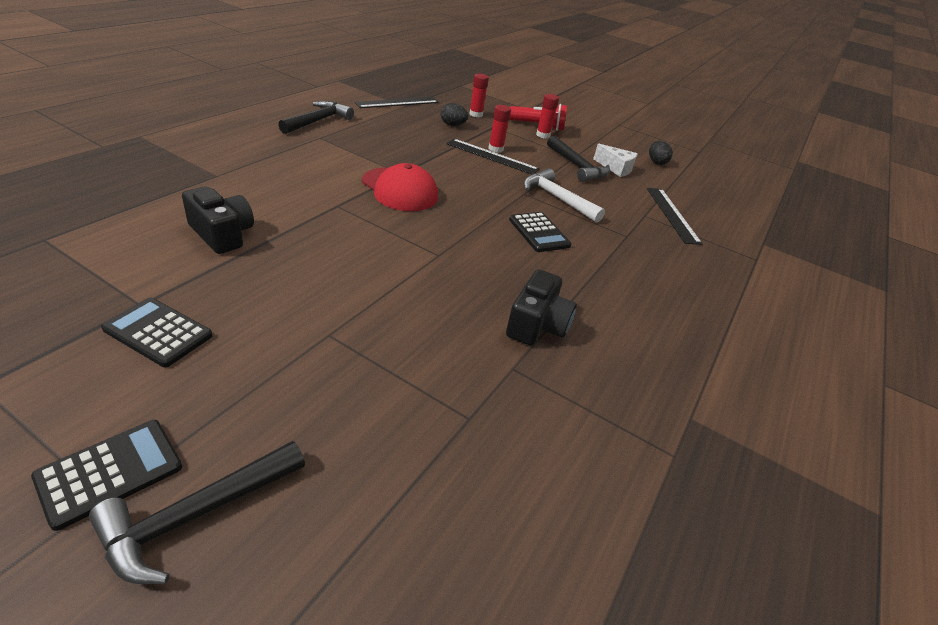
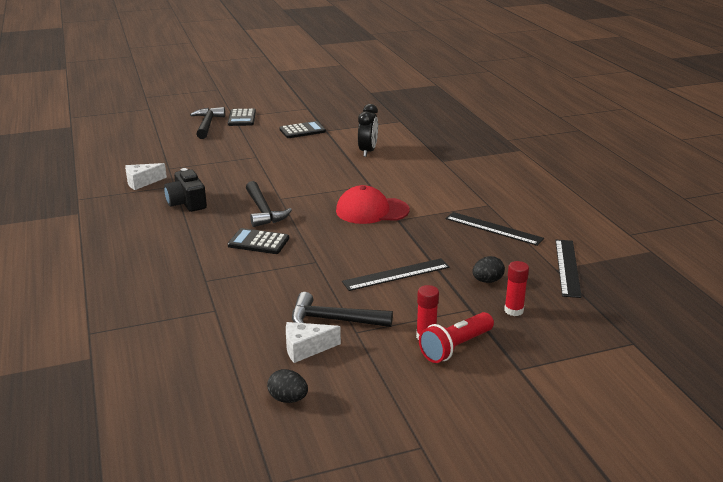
camera: 135 degrees right, 10 degrees down
(222, 234) = (368, 151): black camera -> black clock
(318, 121) = (526, 212): black hammer -> black hammer (263, 211)
(495, 149) = (410, 284): red glue stick -> none
(546, 415) = (142, 182): none -> white cheese
(557, 198) = (291, 274): white hammer -> none
(672, 214) = (195, 329): black ruler -> black ruler (493, 228)

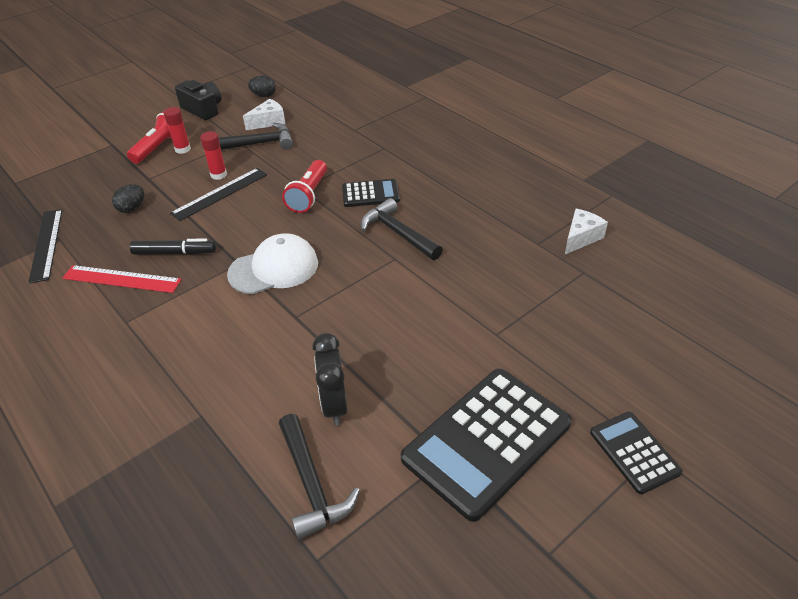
camera: 160 degrees right, 15 degrees up
(187, 203) = (492, 222): black camera -> black camera (203, 109)
(207, 125) = (665, 404): black hammer -> black hammer (311, 484)
(302, 130) = (486, 441): black calculator -> black calculator, size x1.94
(313, 253) = (308, 195): none -> red flashlight
(372, 211) = (274, 268): red cap -> white cap
(448, 236) = (174, 253): none -> black marker
(493, 228) = (121, 279): black ruler -> red ruler
(513, 310) = (110, 186): red glue stick -> red glue stick (218, 175)

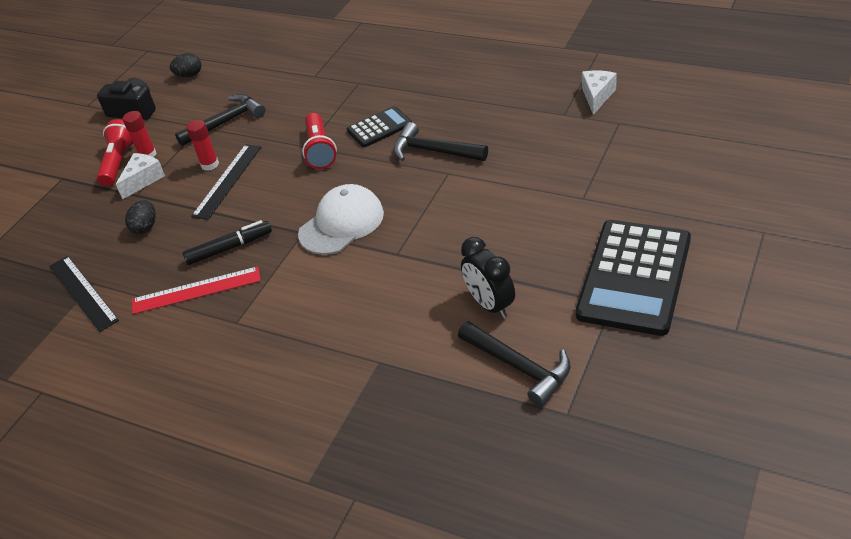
camera: 20 degrees left, 0 degrees up
(268, 122) = (218, 98): white cheese -> white cheese (143, 180)
(634, 452) = (749, 237): black calculator -> none

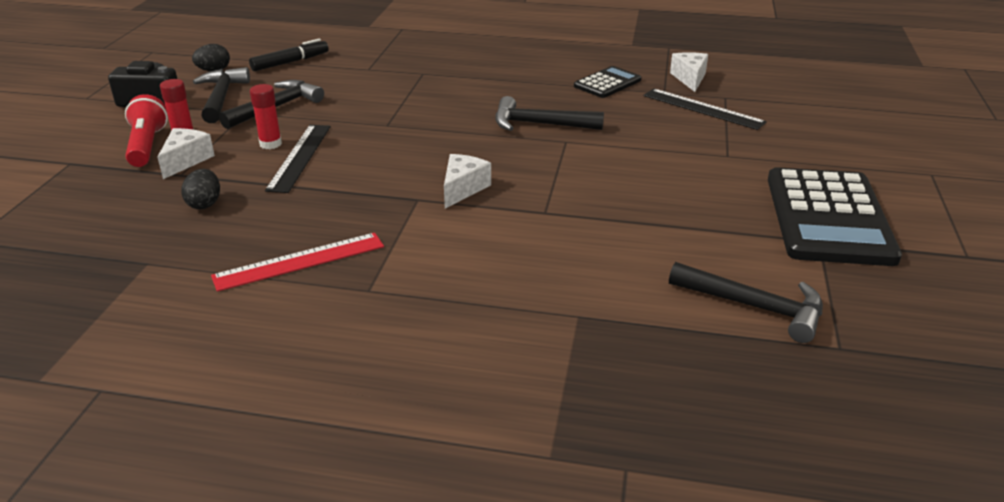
camera: 20 degrees left, 10 degrees down
(83, 292) = (135, 273): black ruler -> black ruler (703, 109)
(187, 108) = (221, 97): none -> black hammer
(229, 248) = (328, 218): black marker -> black marker (290, 62)
(320, 150) = (404, 127): red flashlight -> none
(341, 223) = (463, 189): white cap -> white cheese
(379, 127) = (466, 107): black calculator -> black calculator (607, 83)
(490, 305) = (683, 251): black clock -> none

